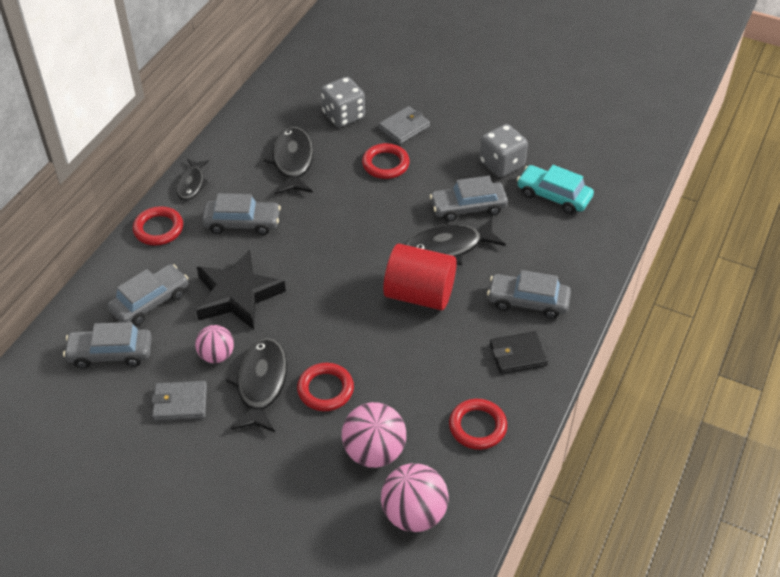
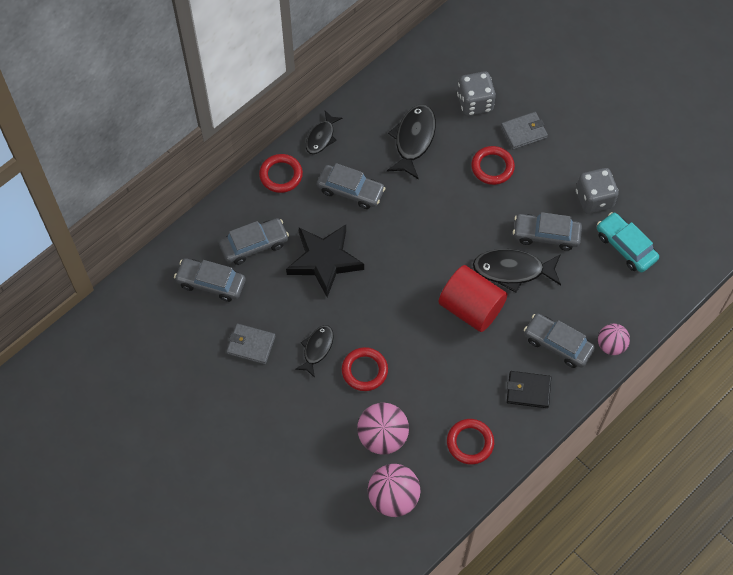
camera: 20 degrees right, 15 degrees up
(216, 355) = (291, 312): pink ball -> pink ball (611, 345)
(261, 384) = (317, 349): black fish -> black fish, size x0.62

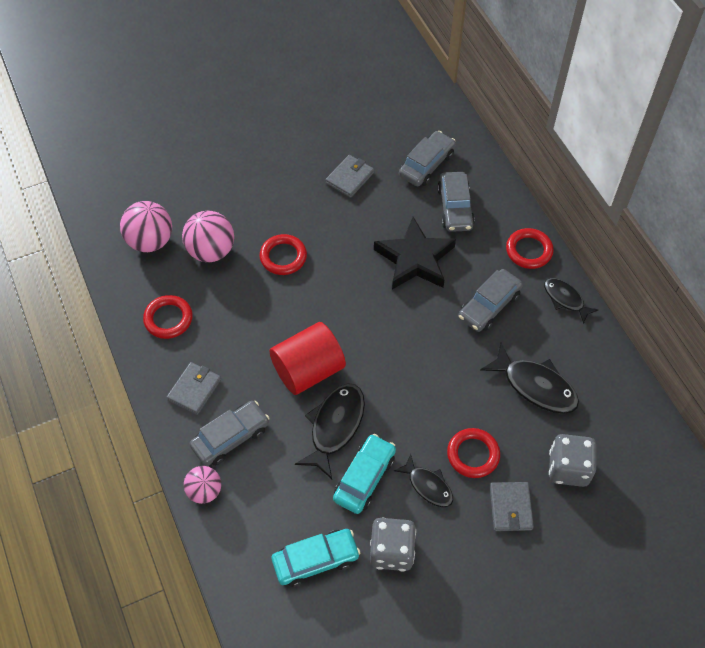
camera: 110 degrees right, 5 degrees down
(317, 349) = (323, 226): black fish -> black fish (428, 486)
(528, 390) = (194, 389): black wallet -> grey wallet
(546, 235) = (364, 478): grey car -> turquoise car

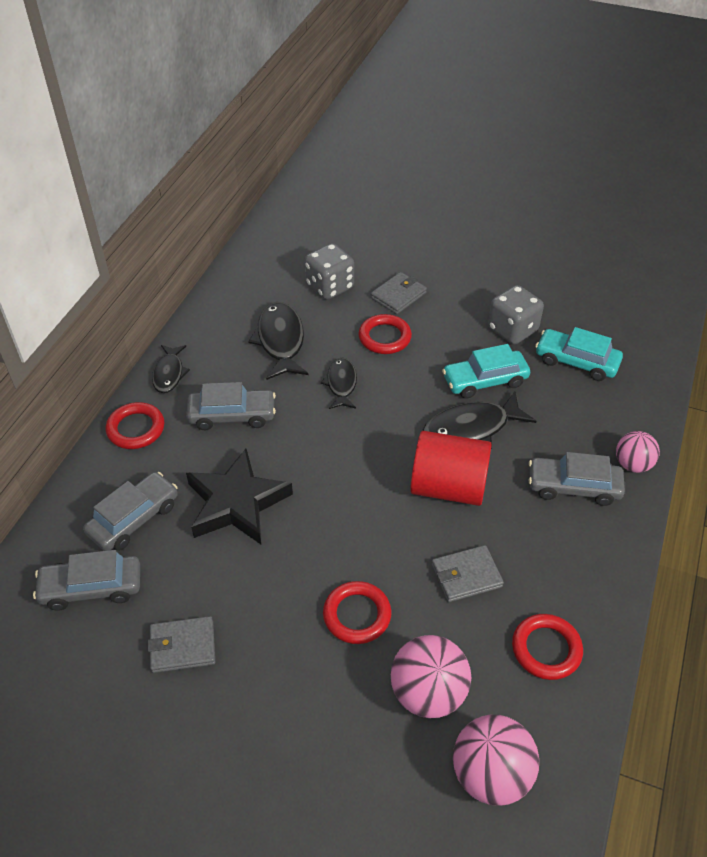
camera: 135 degrees left, 10 degrees down
(194, 389) = (575, 553): grey wallet -> grey wallet (466, 575)
(428, 486) = (441, 344): black fish -> black fish (341, 384)

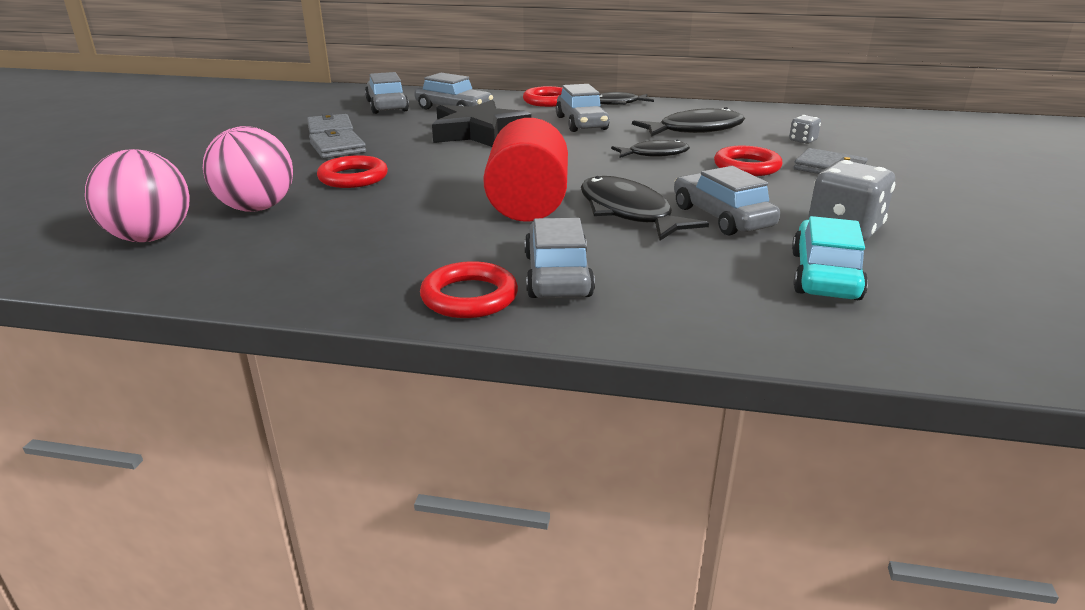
camera: 80 degrees right, 20 degrees down
(330, 287) = (802, 141): grey dice -> grey dice, size x0.50
(466, 575) = (400, 218): grey wallet -> grey wallet (338, 148)
(485, 381) = (721, 217): turquoise car -> grey car
(546, 649) = (293, 262): red ring -> red ring (469, 297)
(632, 464) = (625, 321): pink ball -> none

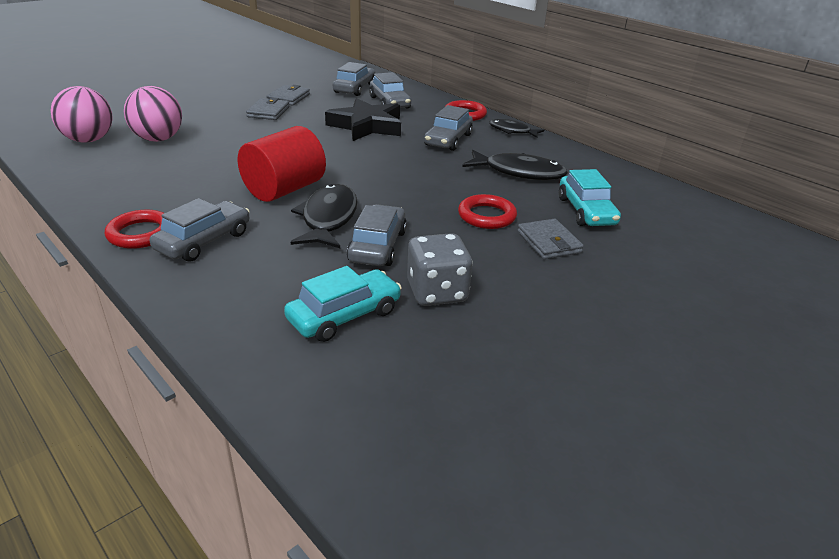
camera: 35 degrees right, 5 degrees up
(353, 177) = (236, 136): red ring -> none
(654, 154) = (443, 182): black fish -> none
(802, 141) = (586, 211): grey dice -> turquoise car

